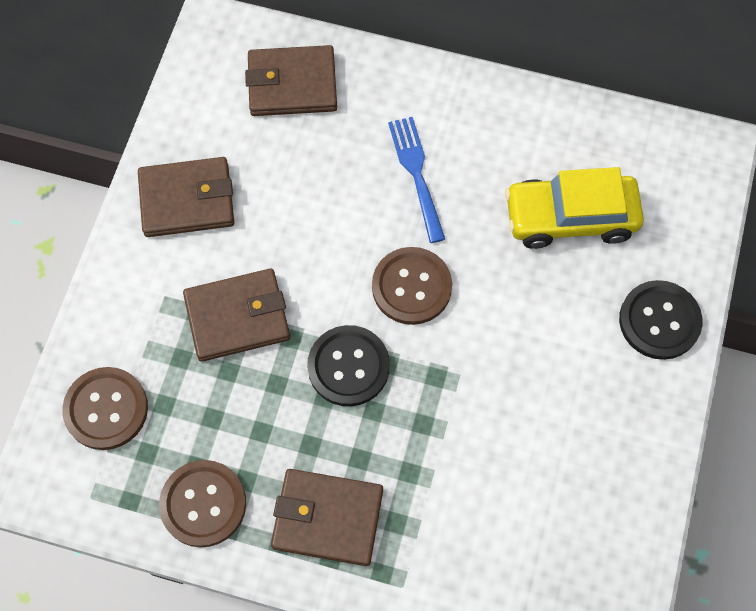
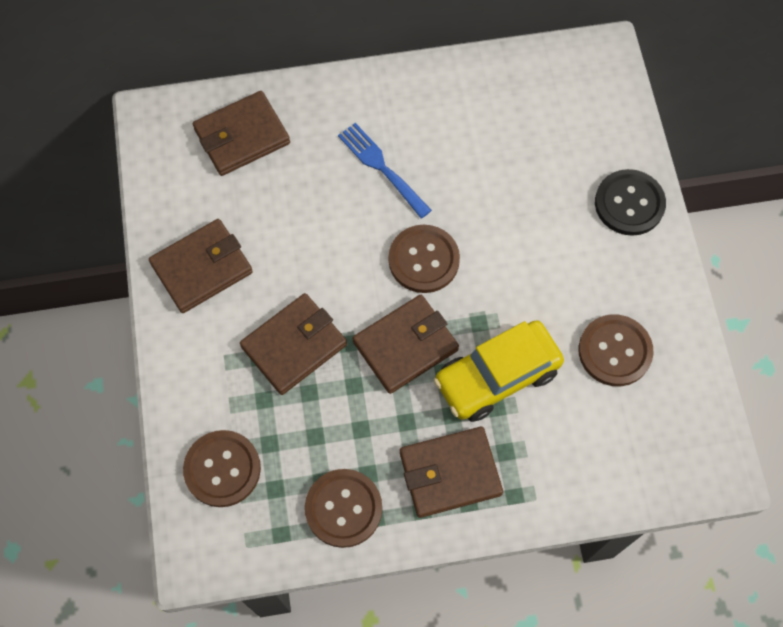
camera: 25 degrees left, 0 degrees up
(348, 366) = (405, 345): black button -> brown wallet
(564, 470) = (614, 351): none -> brown button
(570, 218) = (521, 152): yellow car -> yellow car (497, 376)

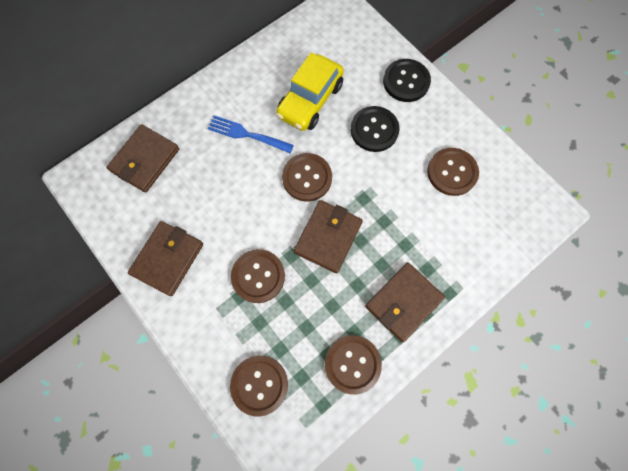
camera: 30 degrees left, 5 degrees up
(294, 345) = (258, 276): brown wallet -> brown button
(497, 376) = (394, 225): yellow car -> yellow car (310, 100)
(547, 244) = (374, 130): none -> black button

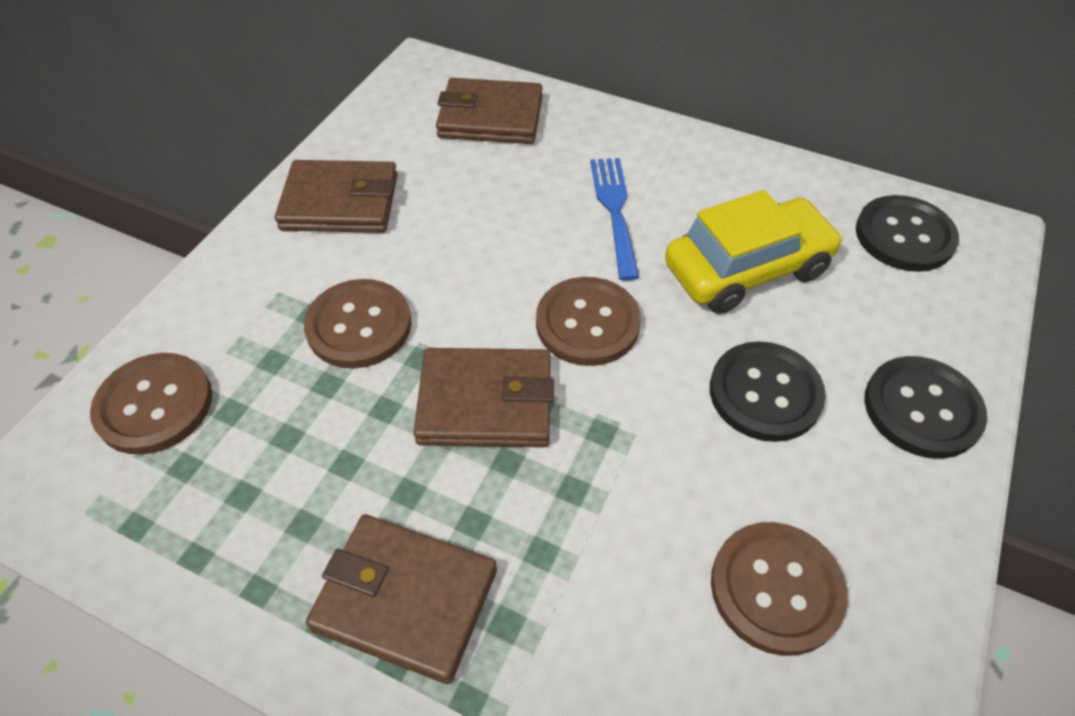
camera: 65 degrees right, 20 degrees down
(310, 100) = (746, 269): yellow car -> yellow car turned 150 degrees clockwise
(324, 31) = (904, 236): none -> black button
(352, 364) = (234, 547): brown button -> none

